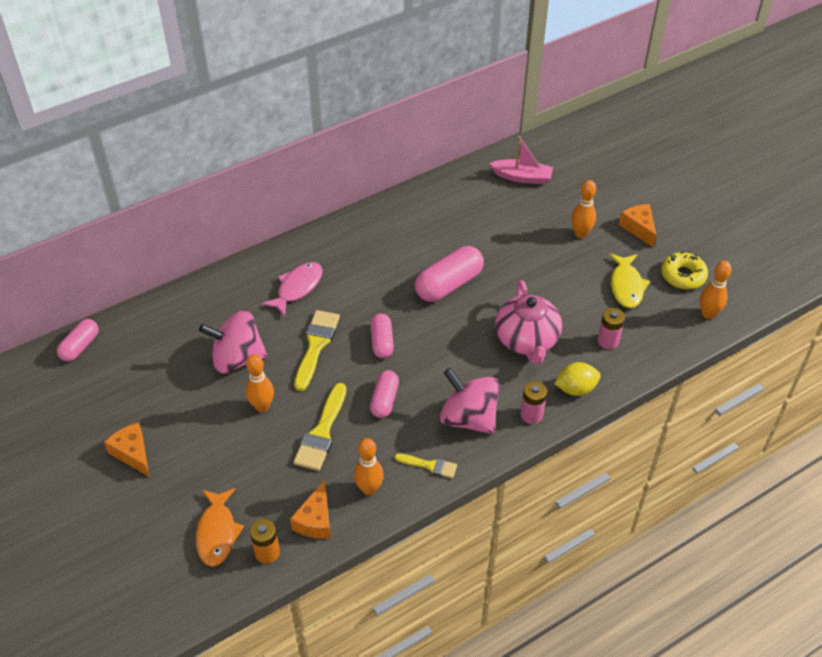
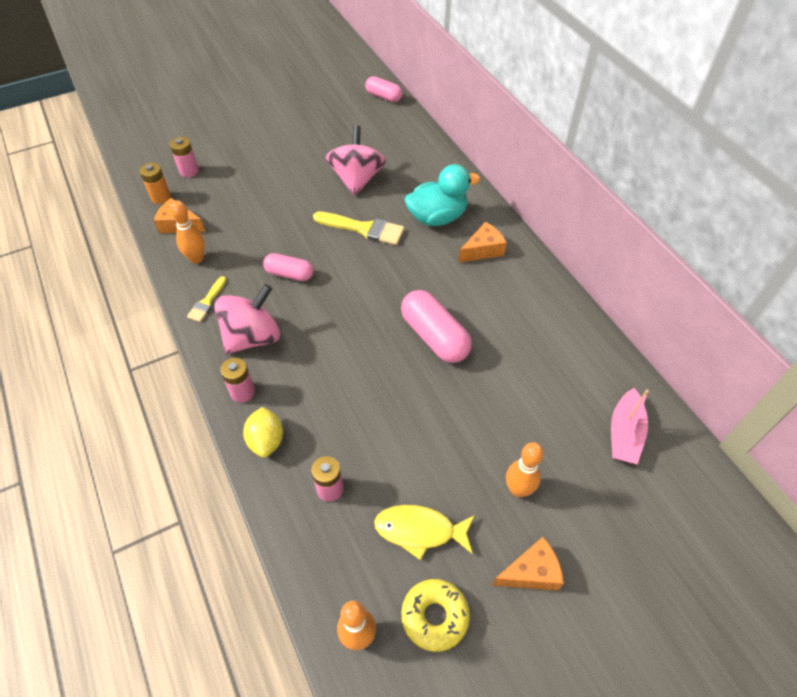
camera: 95 degrees right, 5 degrees up
(132, 453) = (274, 127): orange cheese -> orange cheese (483, 250)
(217, 532) = (189, 171): orange fish -> pink battery
(262, 406) = (301, 194): orange bowling pin -> none
(297, 288) = (437, 217): pink fish -> turquoise duck
(321, 432) = (264, 230): yellow brush -> none
(382, 342) = (361, 276): pink capsule -> none
(527, 340) = (344, 401): pink teapot -> none

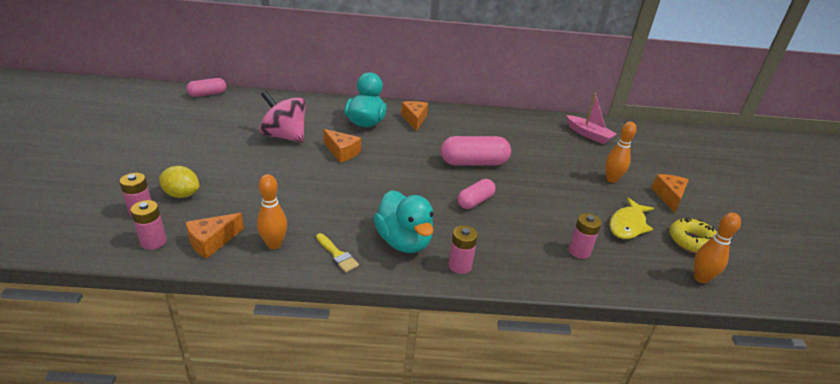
camera: 65 degrees left, 20 degrees down
(161, 197) = (153, 242): orange battery -> pink battery
(252, 337) = (404, 241): pink spinning top -> turquoise duck
(266, 440) = (518, 268): yellow lemon -> yellow lemon (182, 194)
(289, 274) = (352, 200): pink capsule -> pink capsule (475, 201)
(364, 229) = (342, 152): yellow brush -> orange cheese

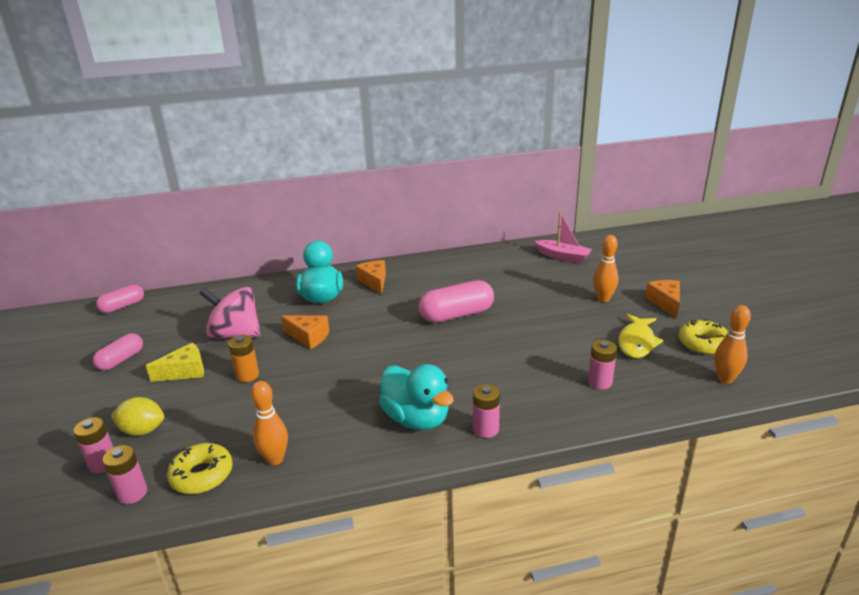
camera: 10 degrees left, 5 degrees down
(212, 242) = (202, 475): orange cheese -> yellow donut
(233, 156) = (185, 371): none -> yellow cheese
(280, 171) = (247, 375): none -> orange battery
(337, 255) = (350, 452): yellow brush -> none
(475, 201) = (474, 356): pink capsule -> pink capsule (121, 360)

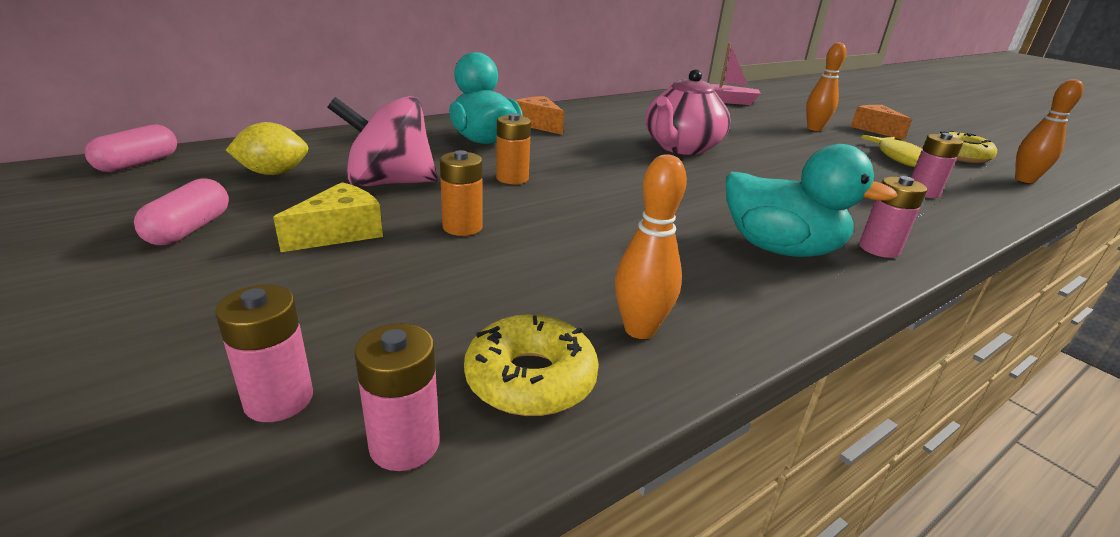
camera: 25 degrees left, 0 degrees up
(142, 430) = (329, 326): yellow lemon -> yellow lemon (273, 173)
(309, 337) = (512, 178): orange cheese -> orange battery
(457, 315) = (681, 147): pink capsule -> pink teapot

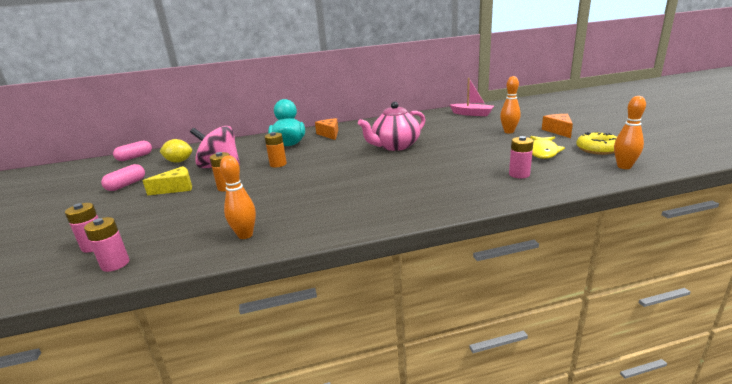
camera: 25 degrees right, 5 degrees down
(530, 379) = (180, 249): yellow donut -> none
(780, 249) = (368, 204): turquoise duck -> none
(879, 249) = (428, 207): pink battery -> none

